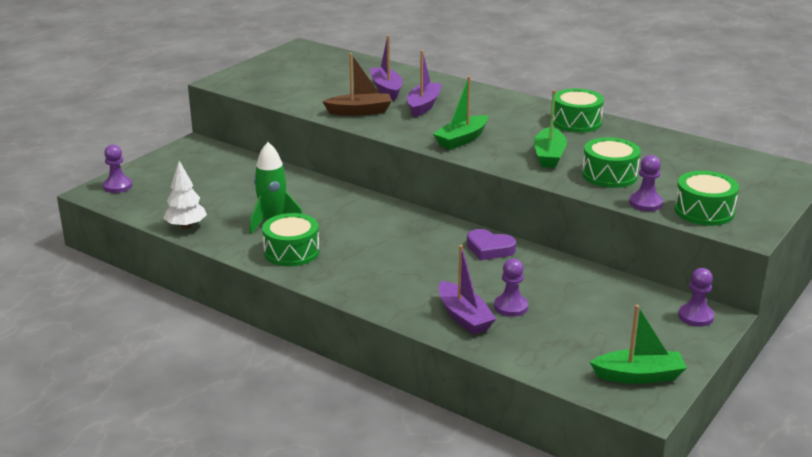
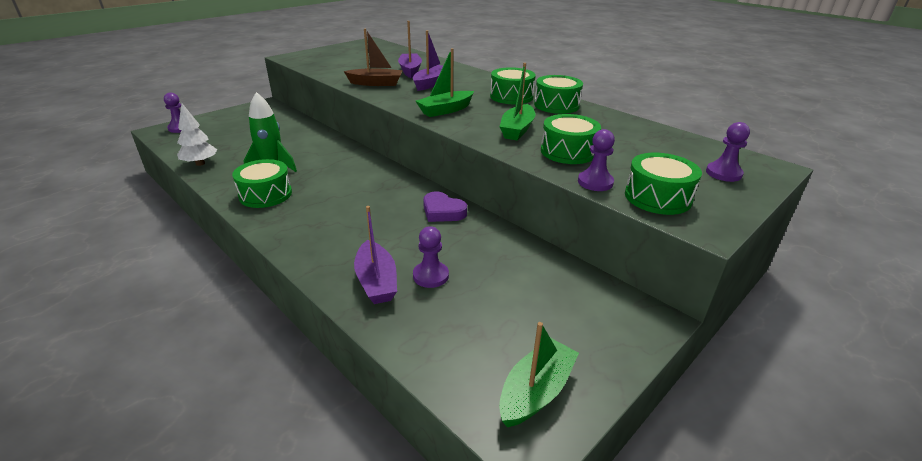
camera: 10 degrees right, 5 degrees up
(523, 115) = (511, 96): none -> green drum
(638, 376) = (536, 391): green boat -> green boat turned 60 degrees counterclockwise
(695, 316) = (628, 315): purple pawn -> purple pawn (723, 173)

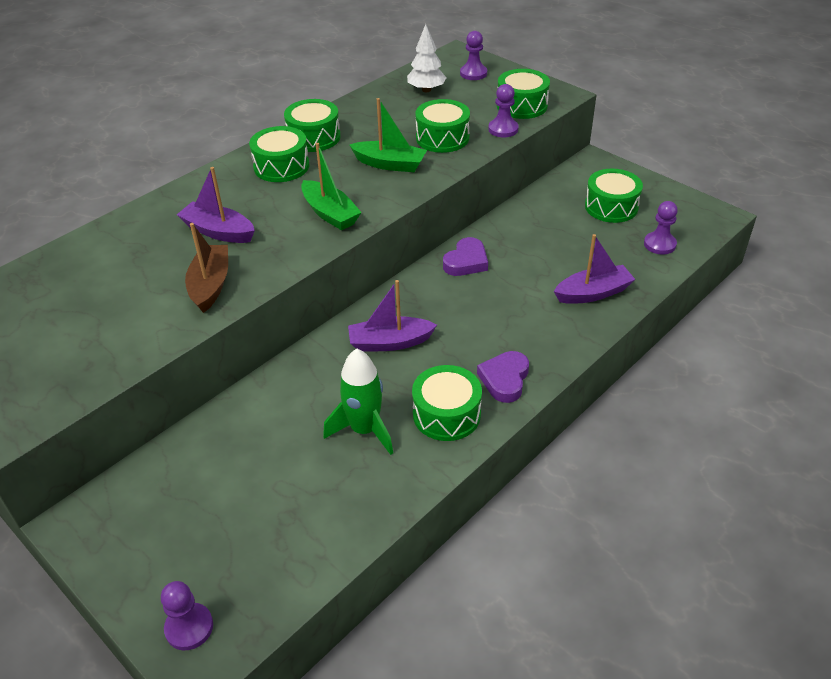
camera: 90 degrees left, 10 degrees up
(200, 163) = (354, 525): white tree -> white tree (426, 90)
(285, 220) = (504, 379): none -> purple heart
(410, 71) = (148, 257): purple boat -> purple boat (390, 342)
(430, 276) = (576, 262): purple pawn -> purple pawn (659, 244)
(536, 391) = (679, 212): green boat -> none
(541, 319) = (611, 207): none -> green drum

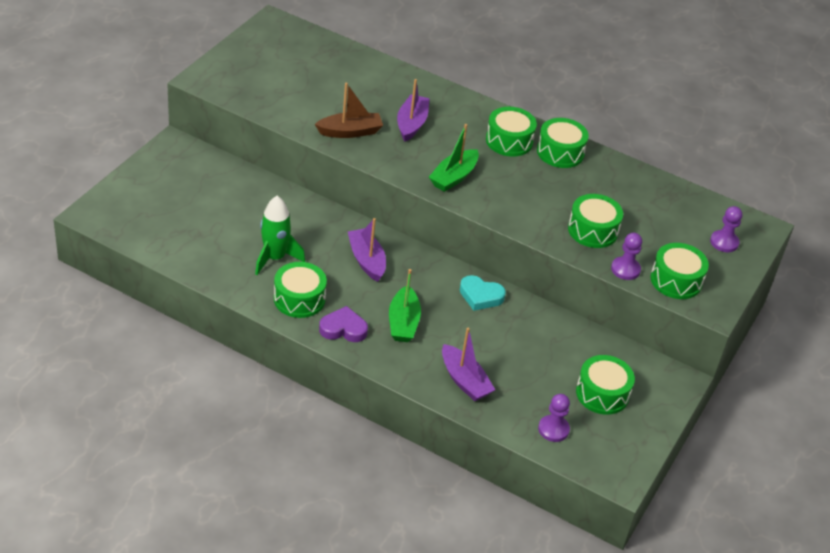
camera: 70 degrees right, 0 degrees up
(189, 627) = (112, 206): purple pawn -> none
(390, 164) = (537, 202): green boat -> green boat (403, 322)
(426, 90) = (675, 212): white tree -> none
(466, 261) = (480, 296): purple heart -> turquoise heart

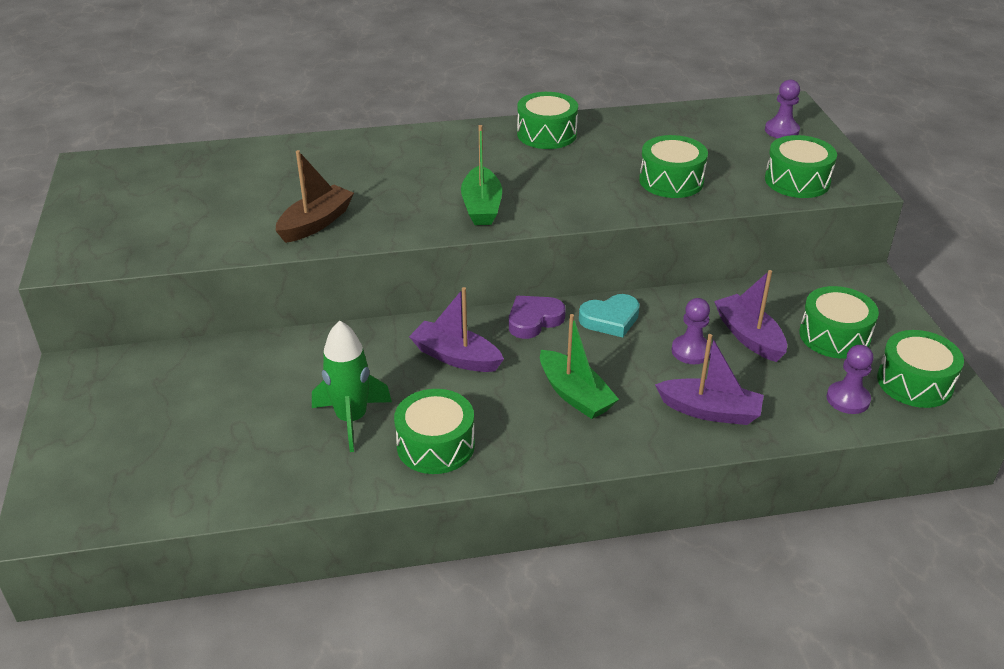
camera: 35 degrees left, 5 degrees down
(343, 329) = (524, 444): purple heart -> purple heart (534, 320)
(411, 124) = (372, 182): purple boat -> purple boat (749, 336)
(509, 141) = (488, 149): green drum -> green drum (914, 382)
(625, 269) = (746, 196): purple pawn -> purple pawn (691, 351)

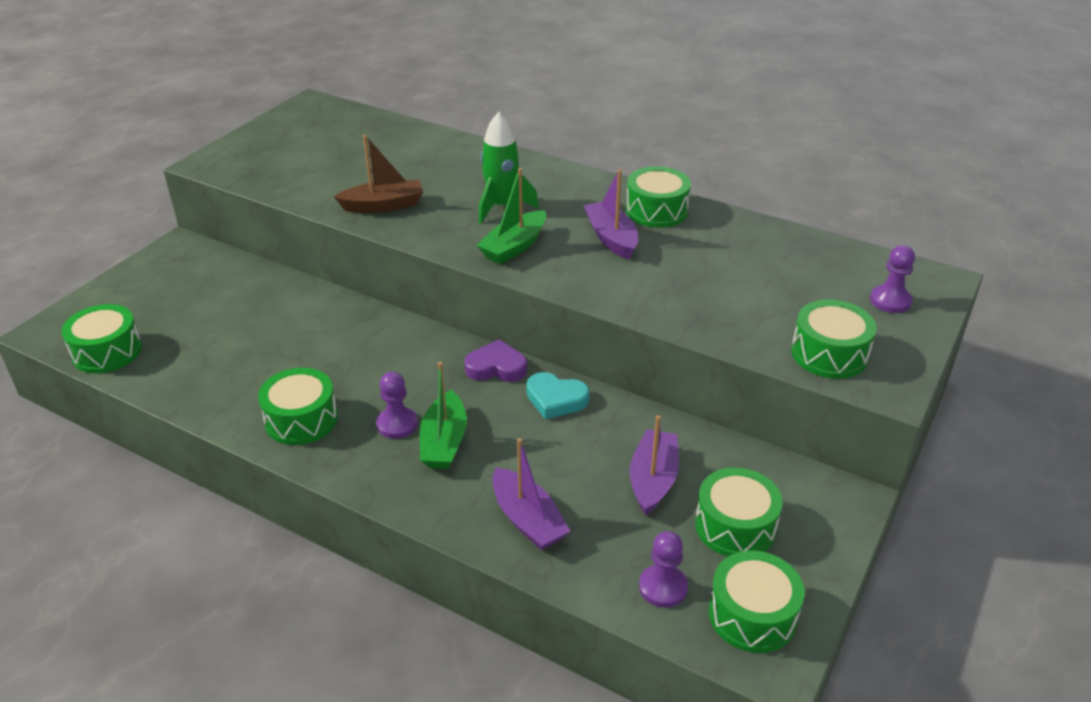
camera: 40 degrees right, 0 degrees up
(351, 419) = (277, 369): green rocket -> green rocket (501, 206)
(456, 357) = (402, 364): purple boat -> purple boat (611, 238)
(671, 181) = (704, 298): green drum -> green drum (107, 352)
(691, 351) = (584, 463): purple pawn -> purple pawn (397, 424)

